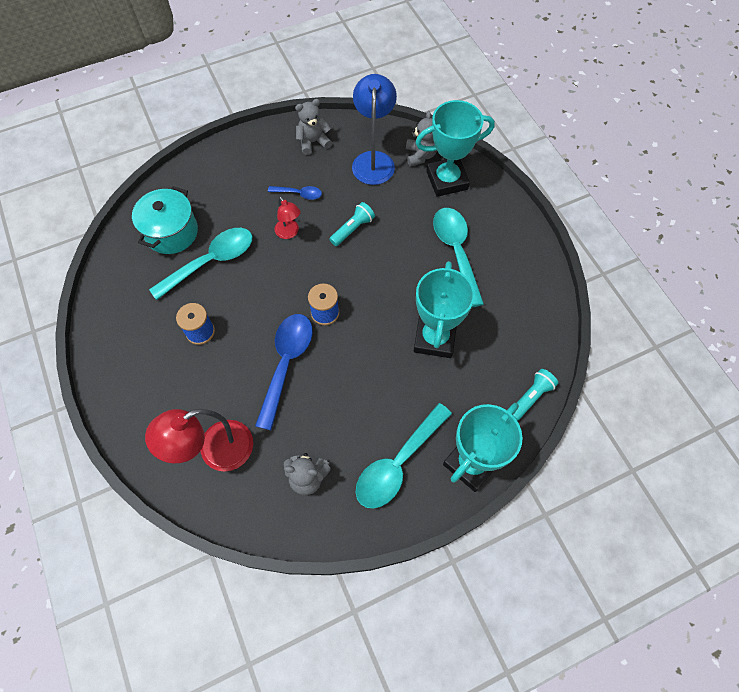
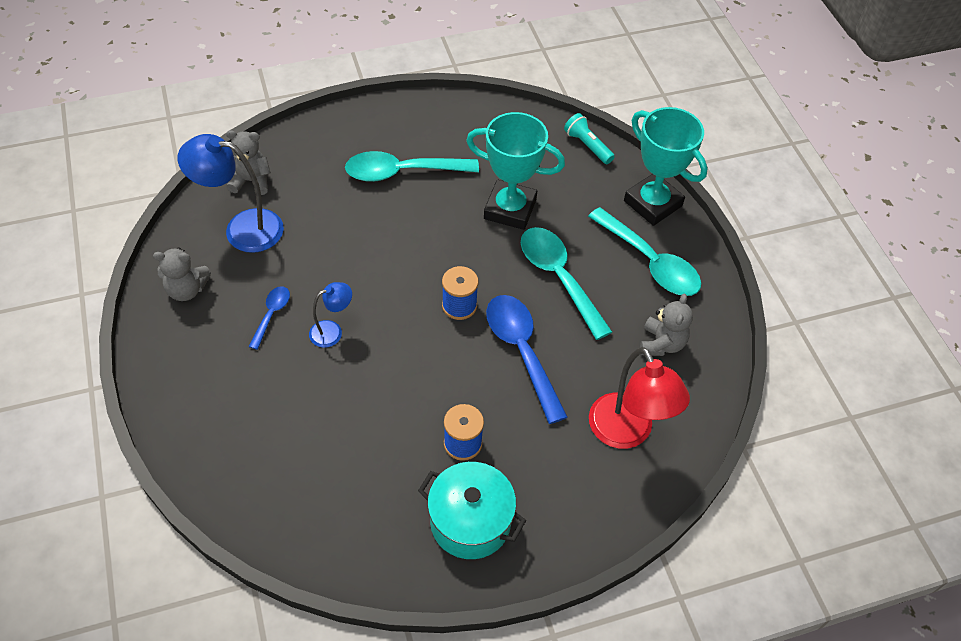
camera: 85 degrees left, 10 degrees down
(171, 232) = (293, 475): turquoise pot -> turquoise pot (470, 522)
(211, 261) = (356, 426): turquoise spoon -> turquoise spoon (558, 278)
(286, 363) = (521, 351): blue spoon -> blue spoon turned 45 degrees clockwise
(289, 233) = (332, 331): red lamp -> blue lamp
(313, 142) = (187, 290): grey teddy bear -> grey teddy bear turned 75 degrees counterclockwise
(352, 229) = (344, 264): turquoise flashlight -> none
(447, 180) = (298, 163): turquoise trophy -> none

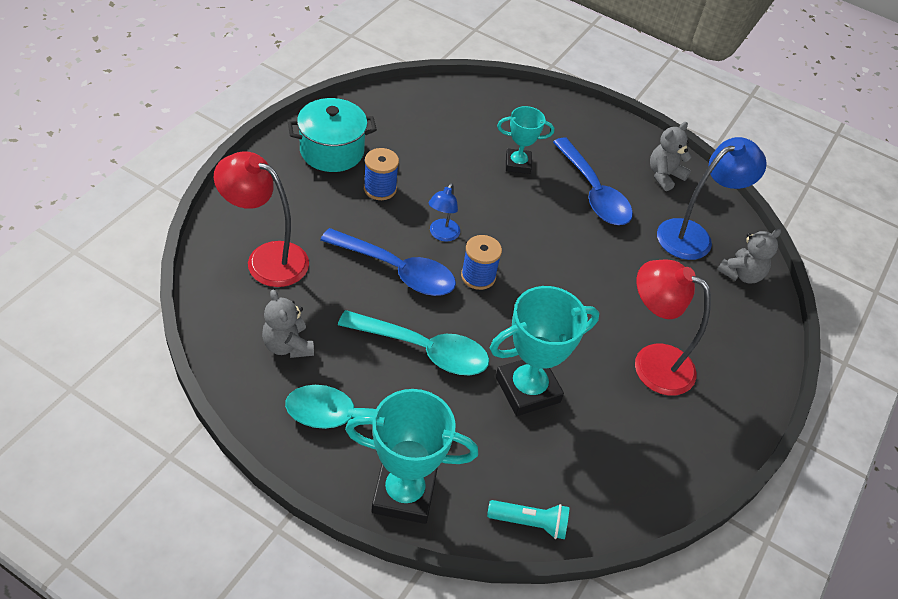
camera: 135 degrees right, 5 degrees down
(271, 314) = (593, 192): blue spoon -> blue spoon, size x1.97
(303, 386) = (518, 164): none -> turquoise trophy
(332, 331) = (542, 205): blue lamp -> blue lamp (442, 235)
(402, 172) = (652, 362): turquoise spoon -> red lamp

